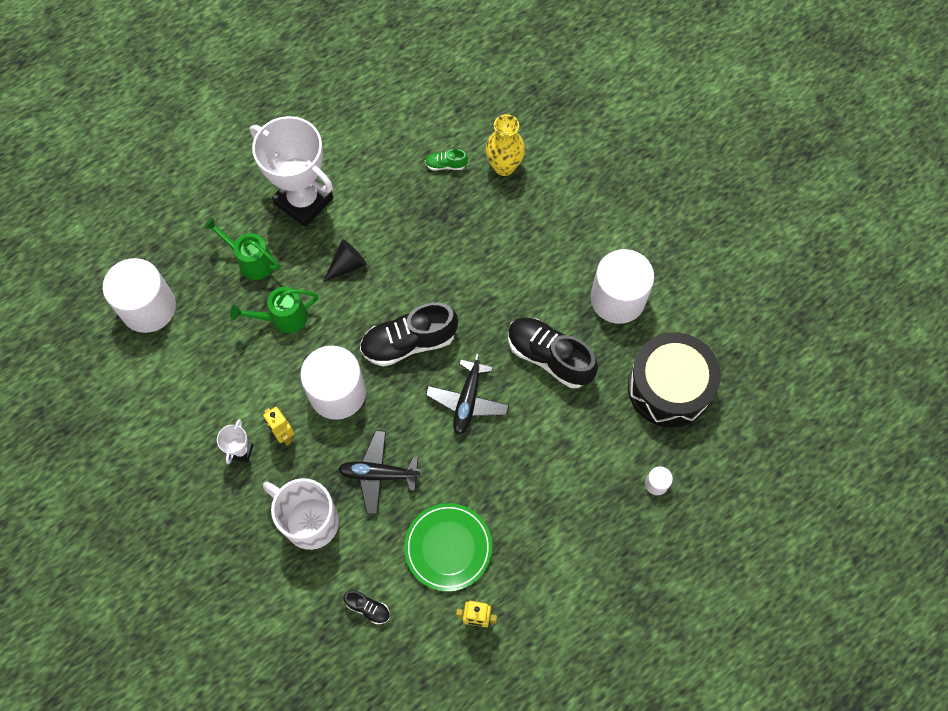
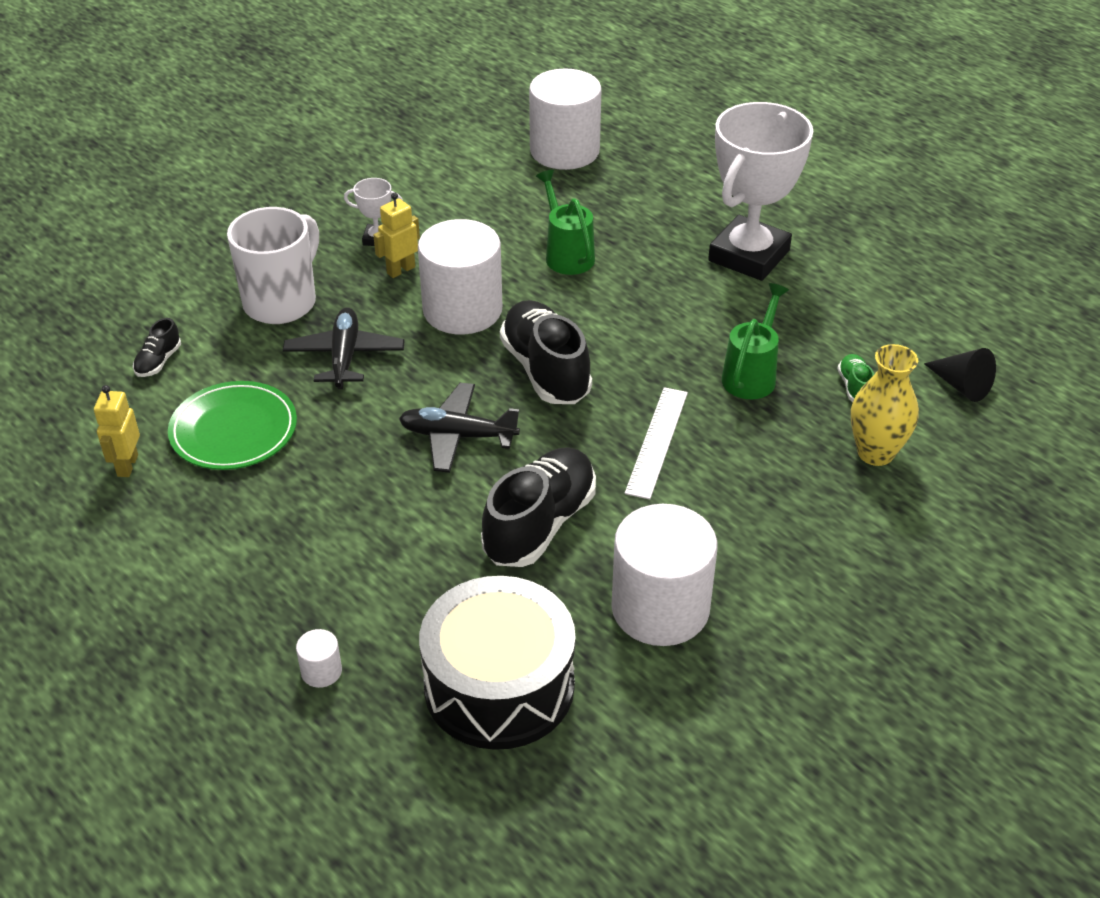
camera: 85 degrees right, 25 degrees down
(251, 261) = (646, 221): green watering can -> green watering can (751, 375)
(347, 265) = (658, 303): black cone -> black cone (961, 386)
(483, 283) = (657, 442): none -> white ruler

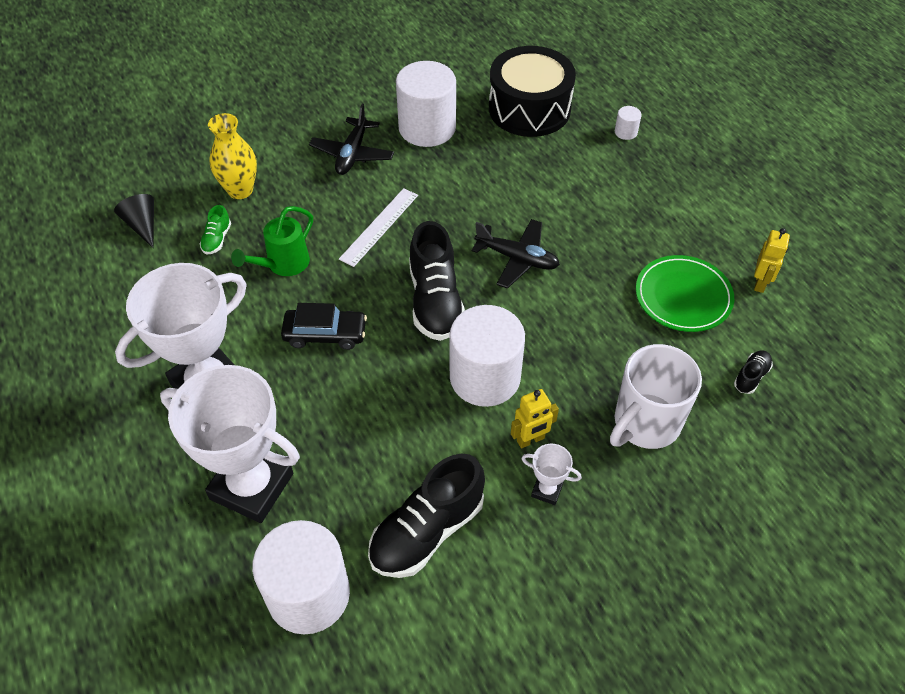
camera: 165 degrees left, 10 degrees up
(344, 356) = (593, 348): black plane -> black plane (352, 154)
(540, 524) = (479, 187): black shoe -> black shoe (427, 531)
(567, 254) = (370, 425): green watering can -> none
(653, 198) = (251, 486): none -> white trophy
(656, 317) = (325, 334): none -> black car

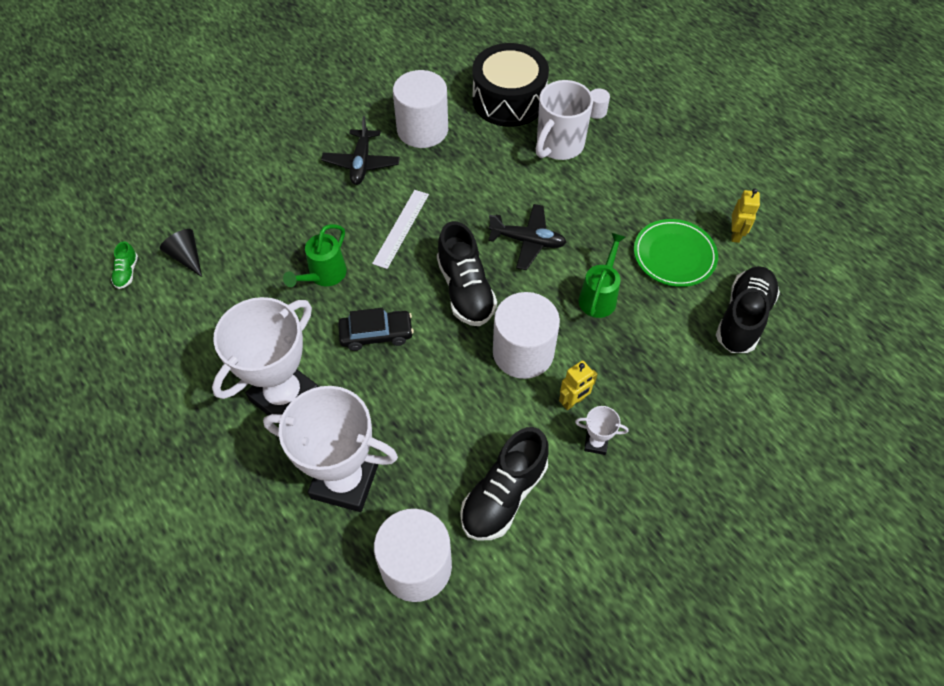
camera: 10 degrees left, 5 degrees up
(217, 239) = (258, 260): green shoe -> green shoe (127, 272)
(240, 190) = (268, 211): yellow vase -> none
(586, 329) = (599, 296): none -> green watering can
(645, 423) = (665, 372): white mug -> white mug (559, 145)
(751, 376) = (743, 318): black shoe -> black shoe, size x2.19

